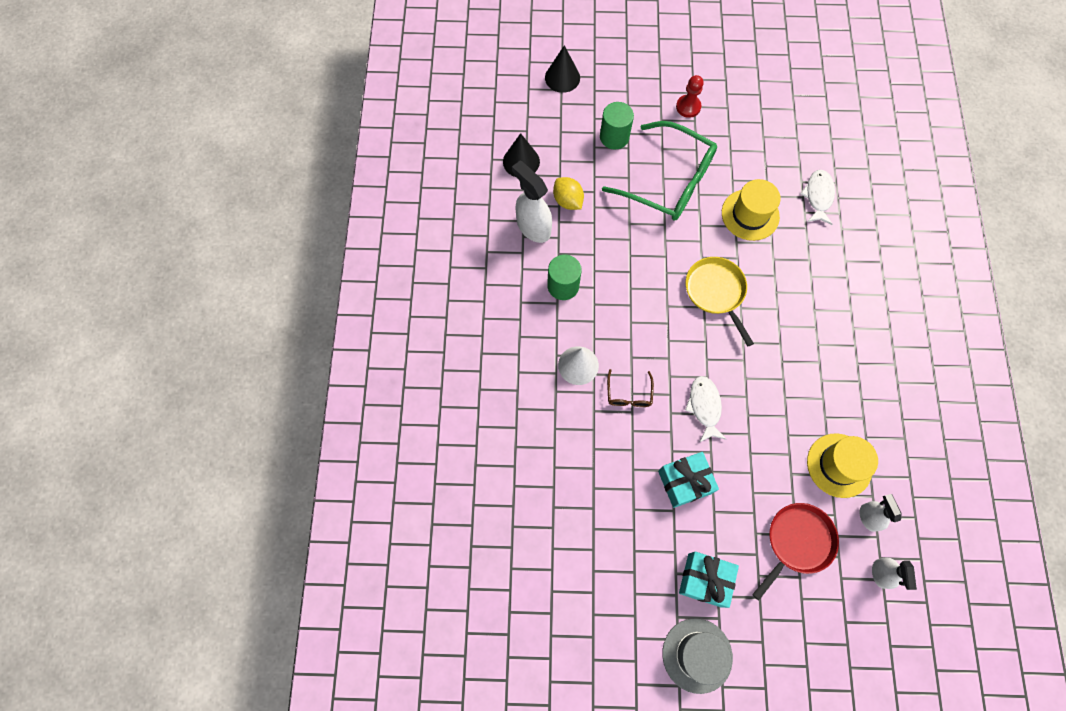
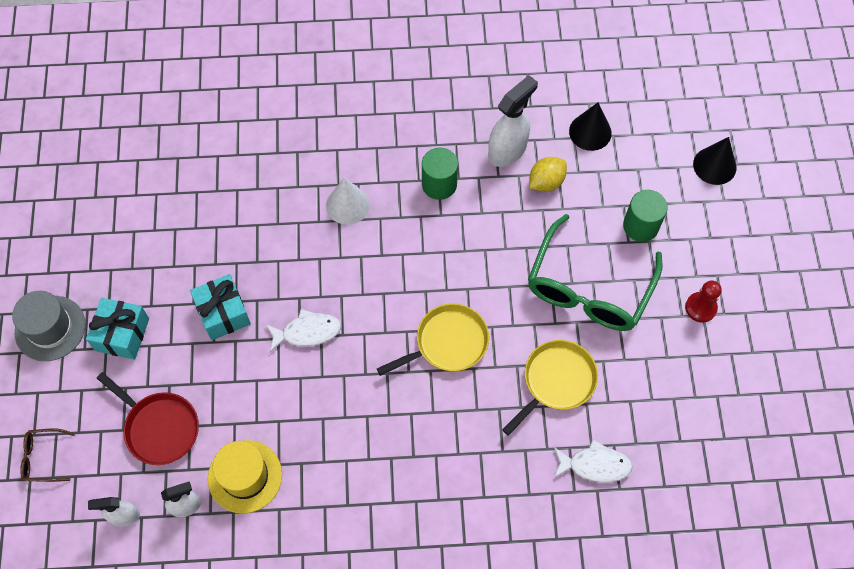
camera: 85 degrees right, 5 degrees down
(629, 394) = (318, 255): brown glasses -> brown glasses (43, 458)
(750, 215) = (556, 381): yellow hat -> yellow pan

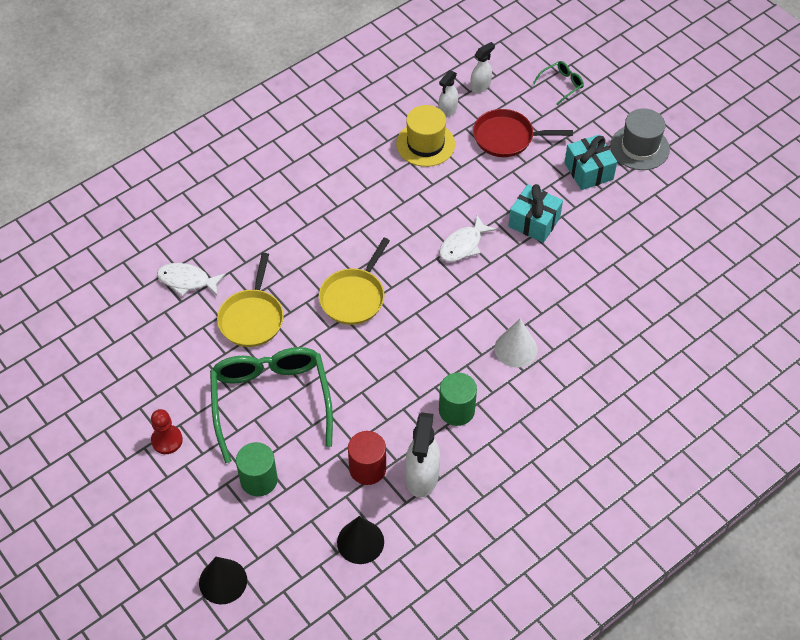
camera: 145 degrees right, 10 degrees down
(43, 458) = (561, 84): brown glasses -> green glasses
(546, 182) = (367, 468): yellow lemon -> red cylinder
(595, 465) = (187, 281): white fish -> white fish turned 45 degrees clockwise

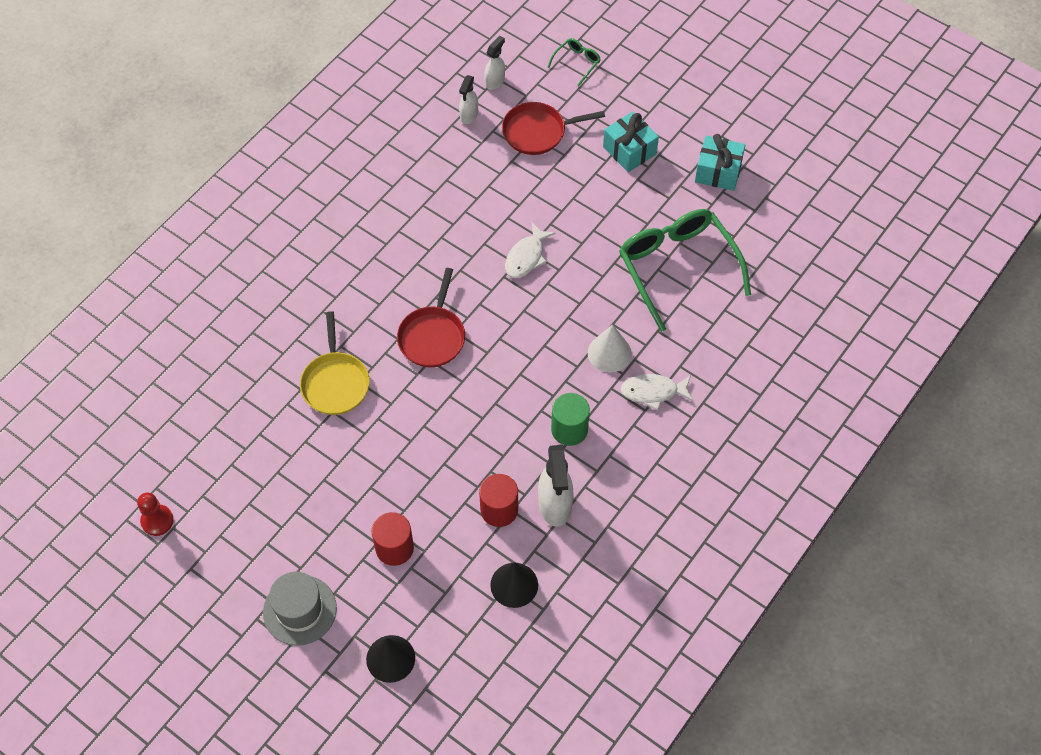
camera: 15 degrees left, 5 degrees up
(167, 440) = (288, 530): red pawn -> red pawn (157, 521)
(187, 281) = (255, 359): white fish -> white fish (653, 392)
(259, 480) = (394, 548): green cylinder -> red cylinder
(271, 401) = (381, 464): green glasses -> green glasses (677, 267)
(354, 297) = (432, 336): yellow pan -> red pan
(425, 144) = (457, 157): yellow hat -> none
(534, 222) = (590, 217): turquoise gift -> turquoise gift (718, 172)
(639, 147) = (673, 114): grey hat -> grey hat (299, 610)

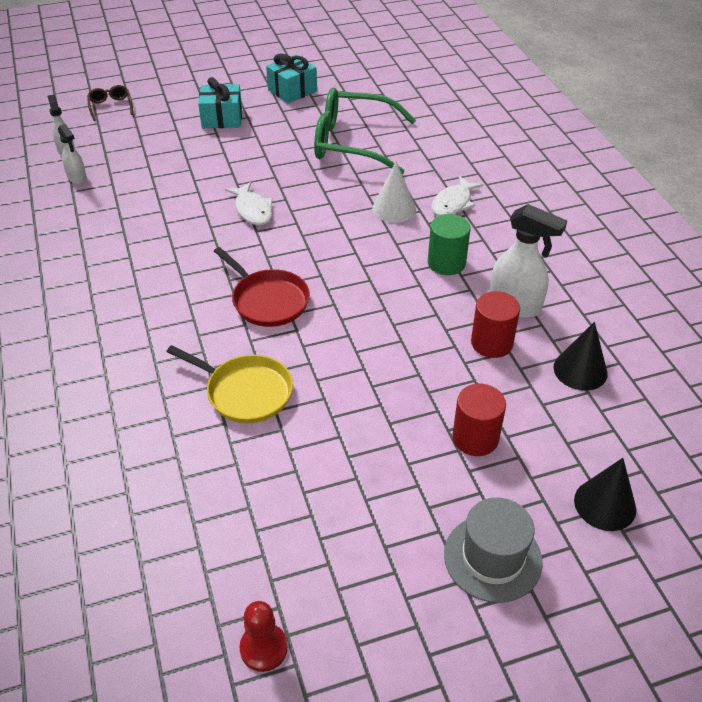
camera: 55 degrees left, 15 degrees down
(538, 132) = (144, 151): red pan -> none
(577, 63) = (111, 106): green glasses -> brown glasses

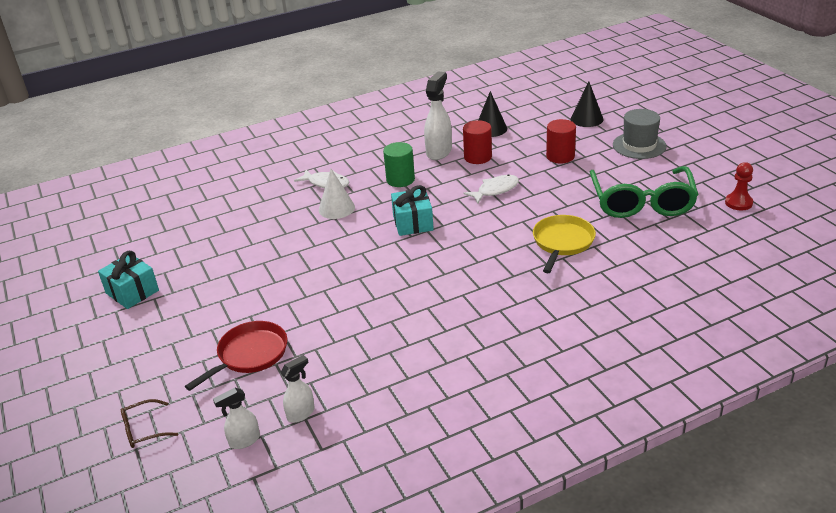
camera: 95 degrees left, 10 degrees down
(222, 118) = (183, 330): turquoise gift -> turquoise gift (413, 223)
(252, 210) = (346, 279): white fish -> white fish (495, 190)
(268, 300) = (464, 250): red pan -> red pan (250, 355)
(352, 143) = (237, 241): green glasses -> green glasses (642, 202)

